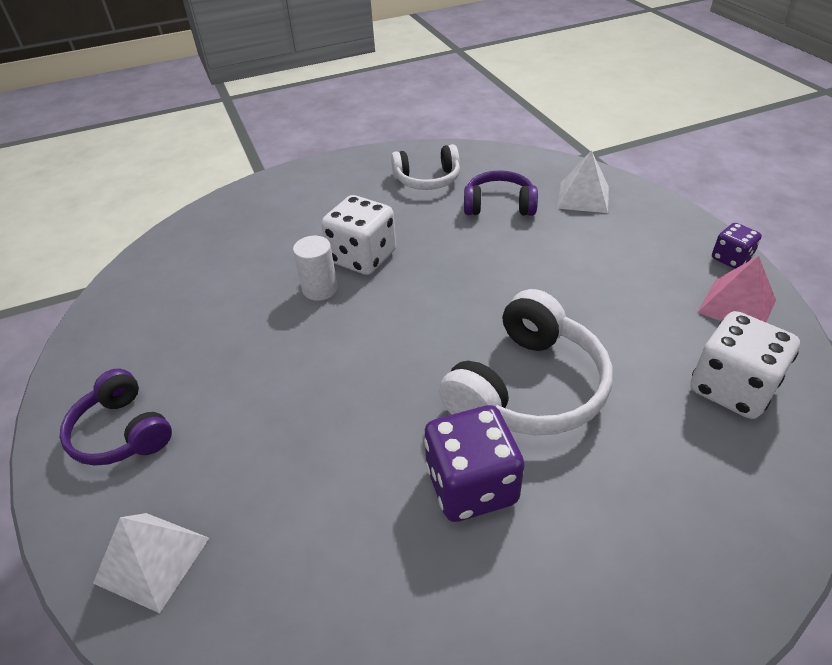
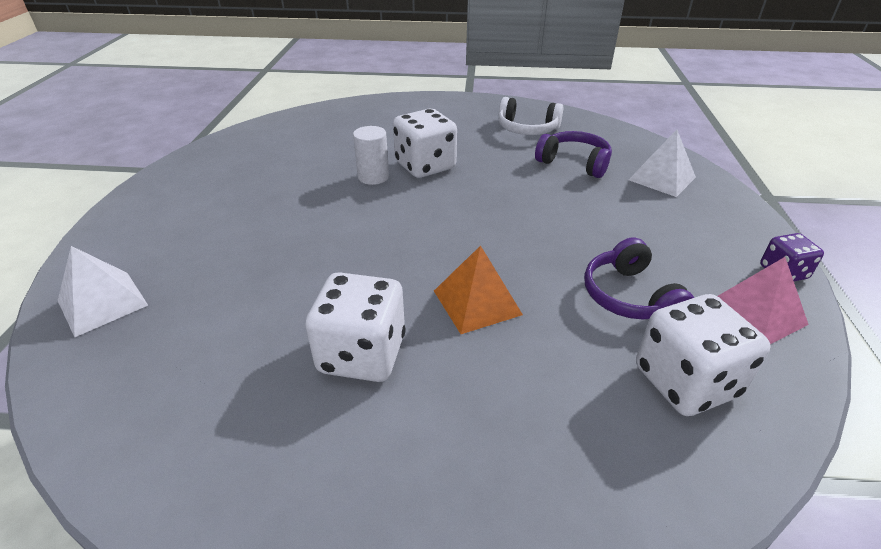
camera: 25 degrees right, 5 degrees down
(122, 432) = (161, 219): purple headphones -> purple headphones (629, 297)
(471, 485) = (362, 354): purple dice -> white dice
(527, 387) = (477, 302): white headphones -> orange pyramid

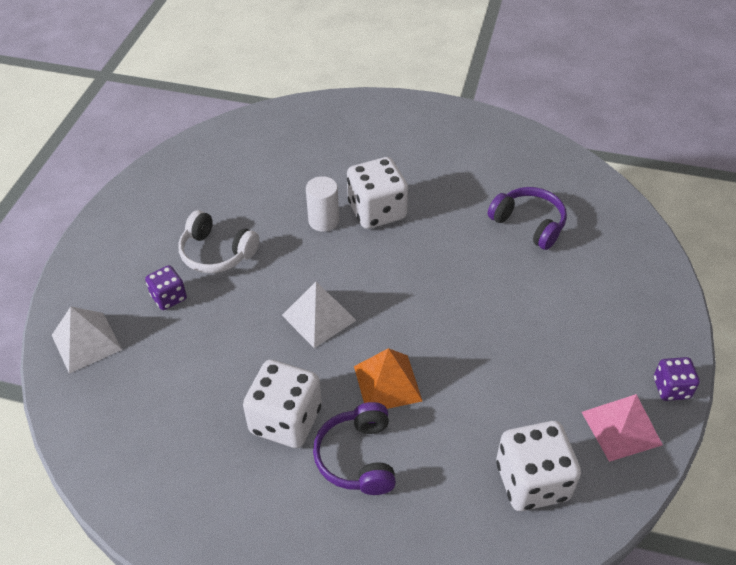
camera: 10 degrees right, 10 degrees up
(208, 251) = (169, 297): none -> purple dice
(527, 129) = (496, 166): white headphones -> white headphones (216, 253)
(629, 297) = (520, 395): purple headphones -> purple headphones (358, 457)
(662, 178) = (611, 257): white pyramid -> white pyramid (319, 317)

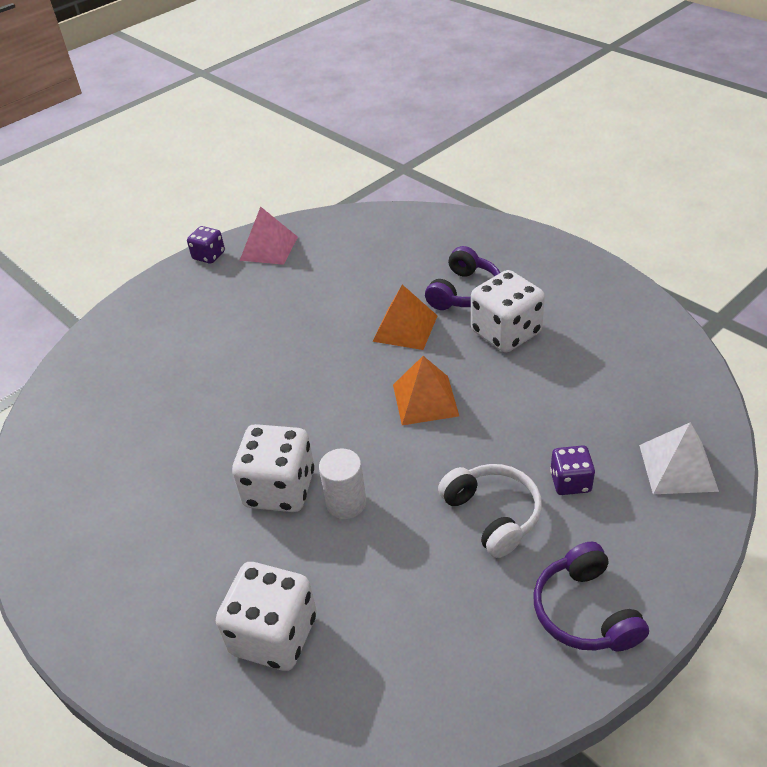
camera: 145 degrees left, 5 degrees down
(319, 317) = (425, 400): white pyramid -> orange pyramid
(529, 224) = (152, 407): purple headphones -> purple headphones (585, 611)
(532, 481) = (356, 243): white dice -> white dice (274, 635)

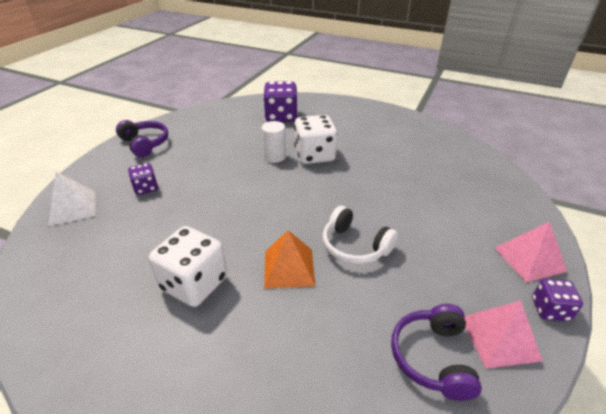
camera: 155 degrees right, 5 degrees down
(172, 290) = (529, 259): none -> pink pyramid
(274, 635) = (281, 116): white dice -> purple dice
(425, 400) = (249, 214): orange pyramid -> none
(464, 292) = (244, 324): purple headphones -> purple headphones (432, 357)
(493, 515) = (192, 166): white headphones -> white headphones (355, 246)

